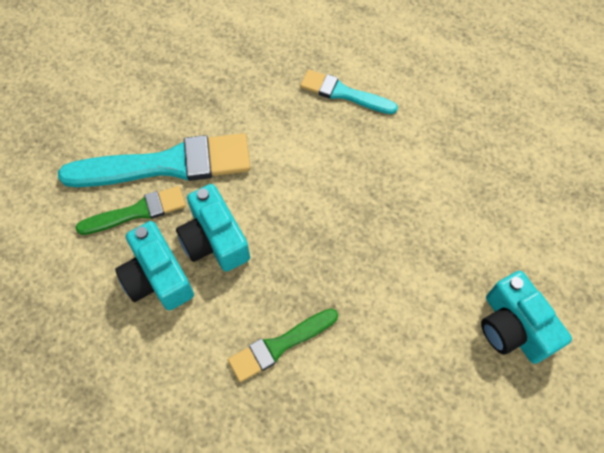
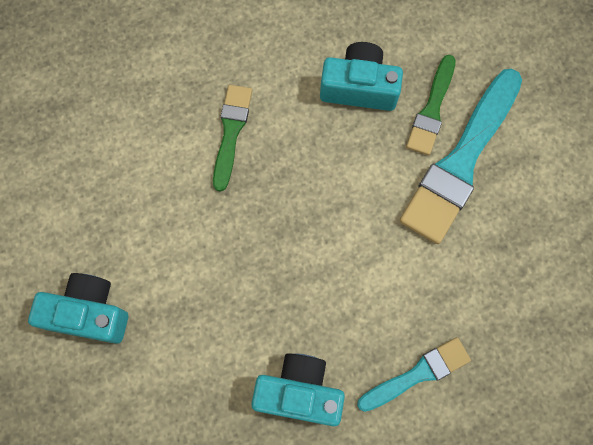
camera: 130 degrees right, 10 degrees up
(214, 240) = (357, 149): turquoise camera -> turquoise camera (299, 392)

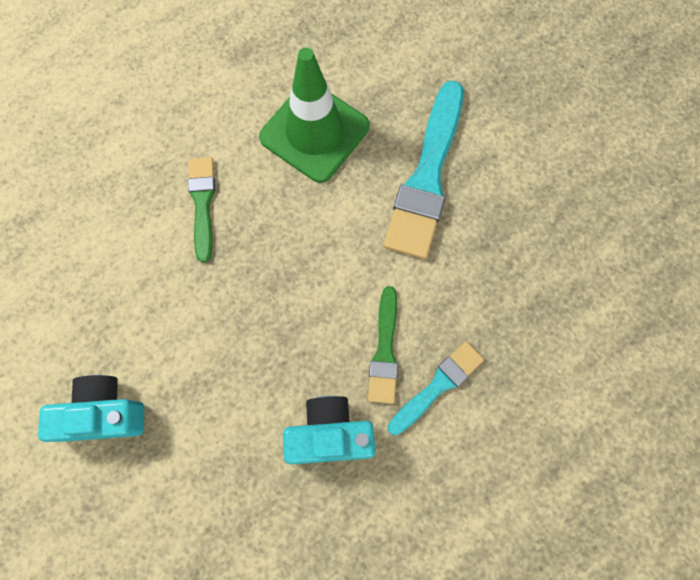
camera: 15 degrees left, 0 degrees up
(359, 87) = (314, 132): turquoise camera -> green traffic cone
(431, 110) = (387, 136): green brush -> green brush (384, 350)

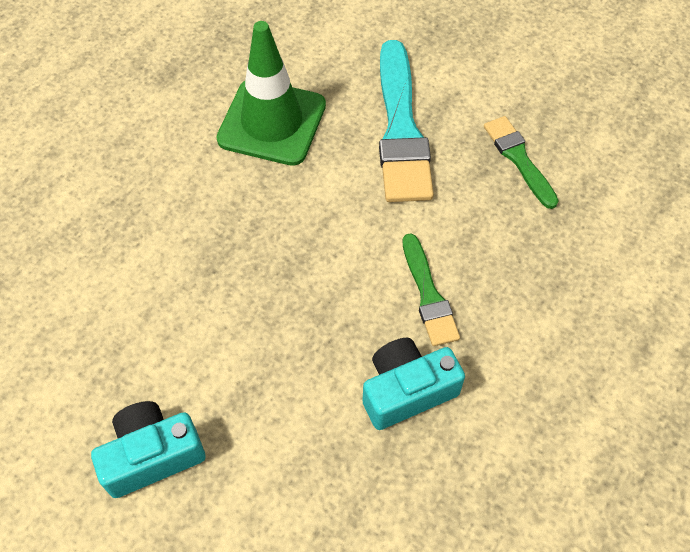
camera: 20 degrees left, 15 degrees down
(202, 203) = (181, 219): green brush -> green brush (519, 159)
(438, 385) = (496, 309): turquoise brush -> none

